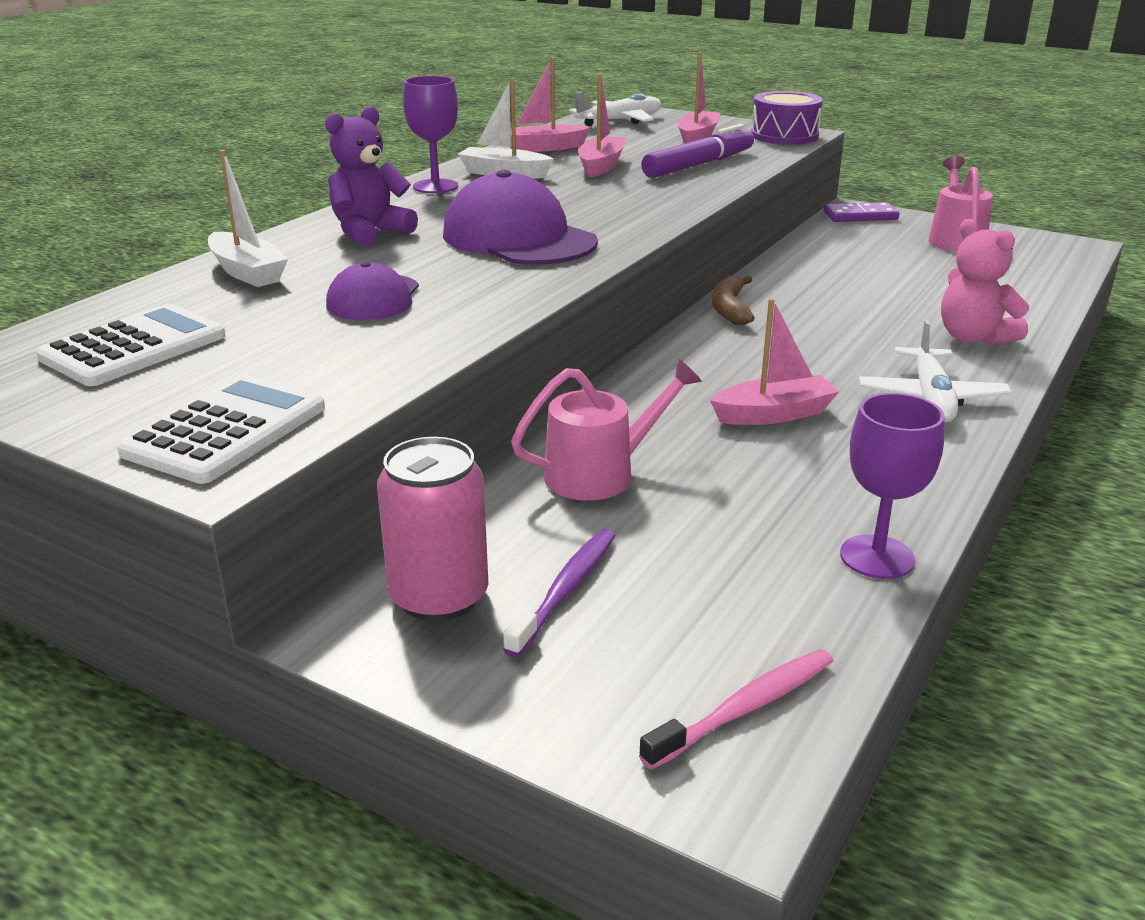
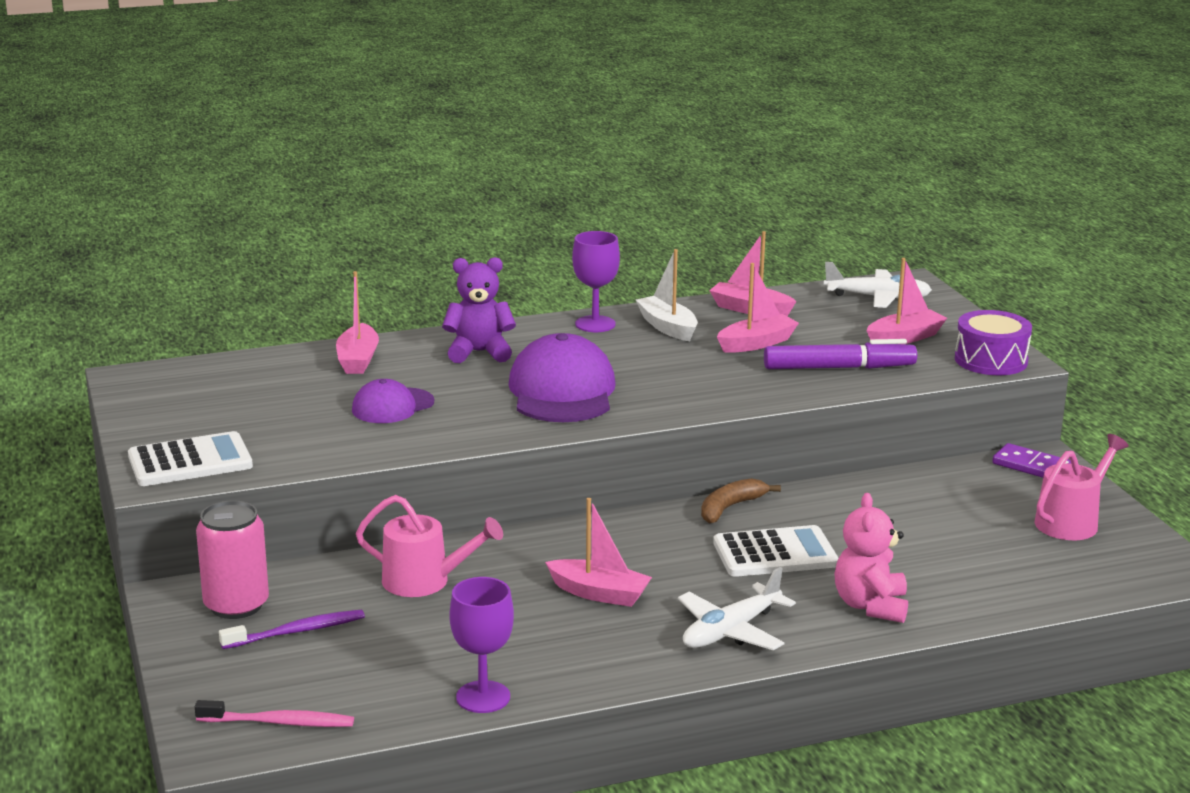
camera: 40 degrees right, 5 degrees down
(134, 347) = (224, 392): white calculator -> white calculator (775, 553)
(247, 272) = (358, 360): white boat -> pink boat

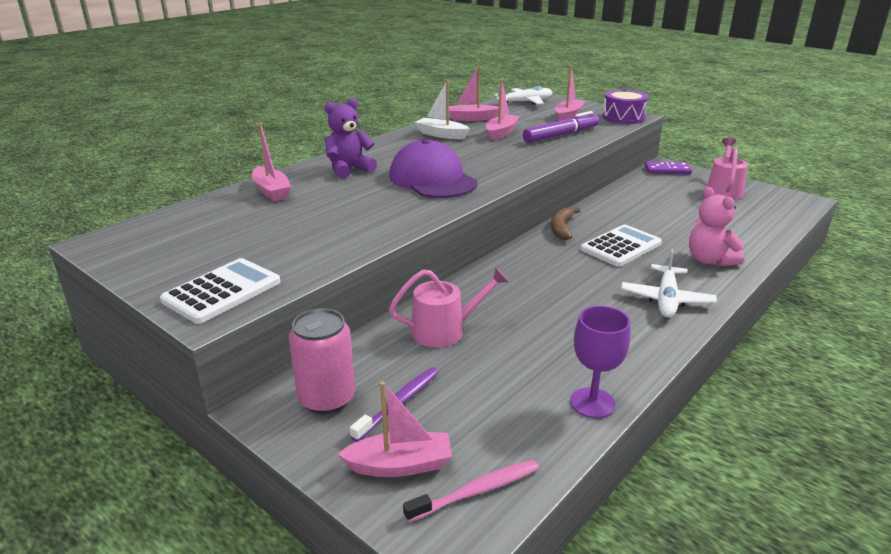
camera: 30 degrees left, 5 degrees up
(392, 406) = (334, 213): purple cap -> none
(595, 324) = (398, 141): purple goblet -> none
(599, 593) = (563, 301): pink boat -> pink boat (400, 465)

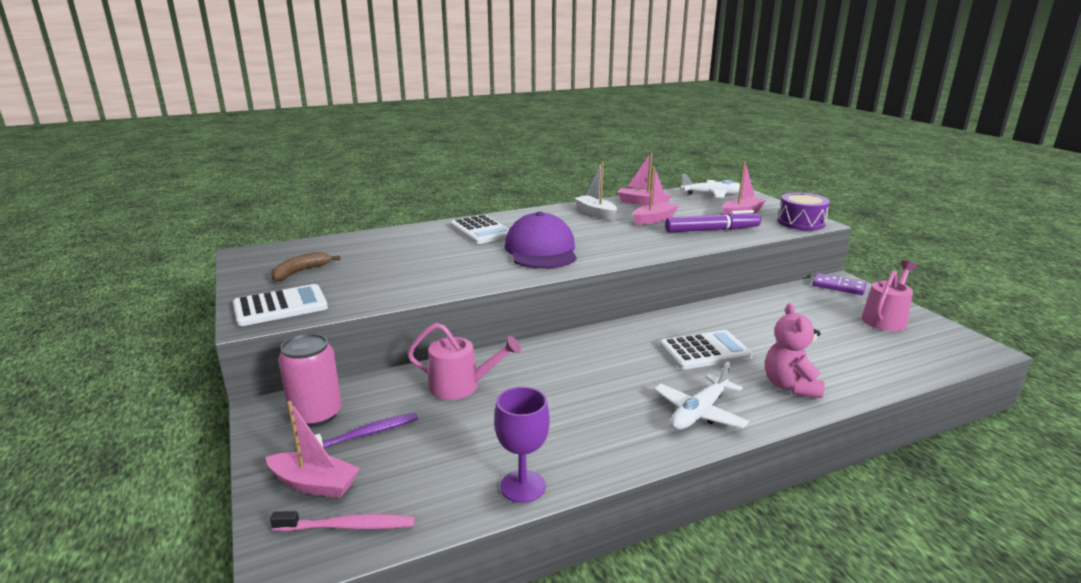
camera: 25 degrees right, 5 degrees down
(271, 191) = (402, 238): pink boat -> none
(349, 170) = (481, 230): purple teddy bear -> white calculator
(561, 228) = (661, 321): brown banana -> brown banana (300, 272)

